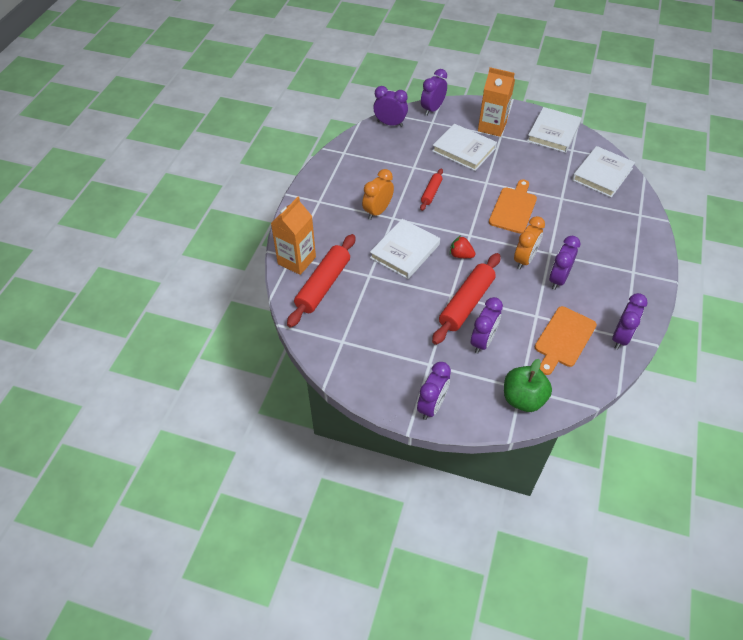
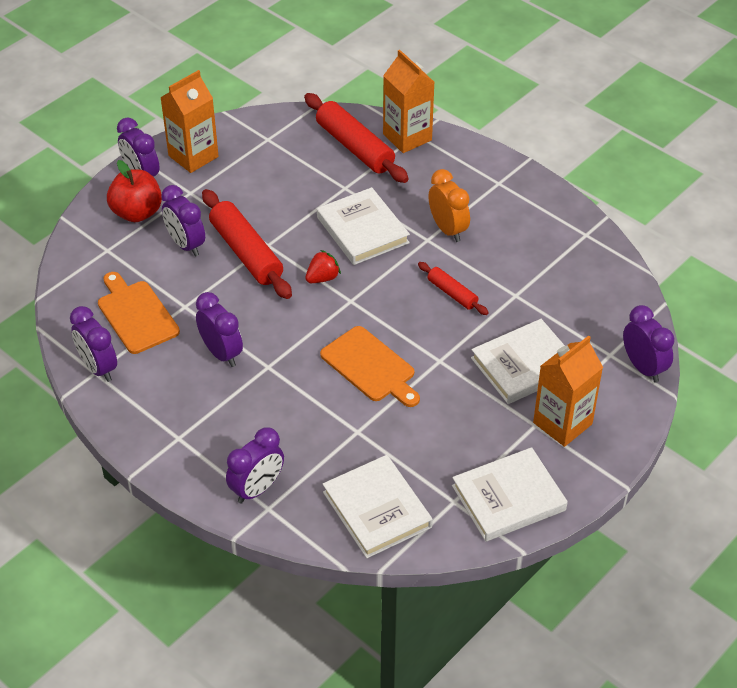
camera: 115 degrees right, 5 degrees down
(389, 381) = (193, 156): none -> orange carton
(390, 124) = (629, 304): purple clock -> purple clock (257, 489)
(472, 388) = (137, 213): none -> red apple
(523, 399) = (94, 246): green apple -> none
(524, 259) = (274, 335): orange clock -> none
(553, 132) = (508, 498): white book -> white book turned 75 degrees counterclockwise

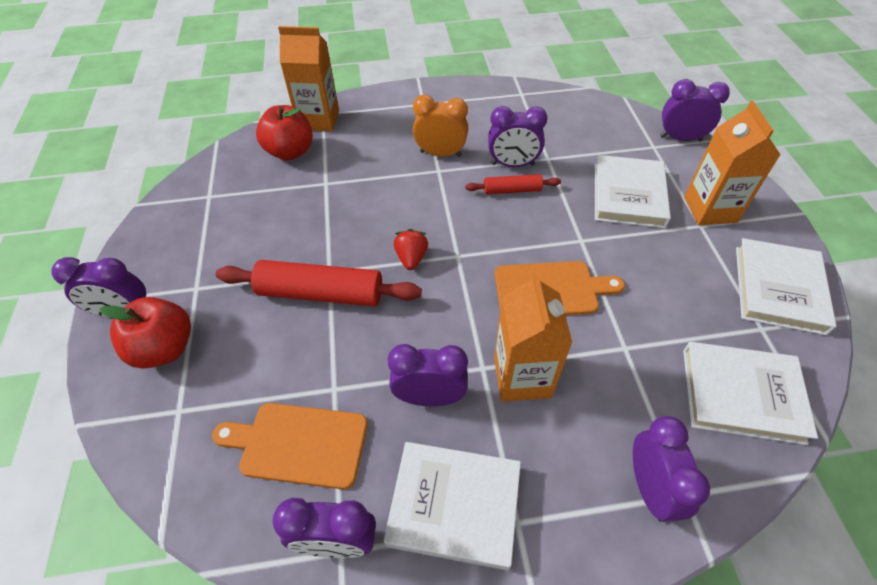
camera: 50 degrees left, 5 degrees up
(186, 245) = (256, 334): purple clock -> purple clock (513, 164)
(193, 156) = (156, 257): orange carton -> orange carton (522, 377)
(355, 147) = (290, 152): red rolling pin -> red apple
(362, 230) = (385, 200): white book -> white book (454, 505)

